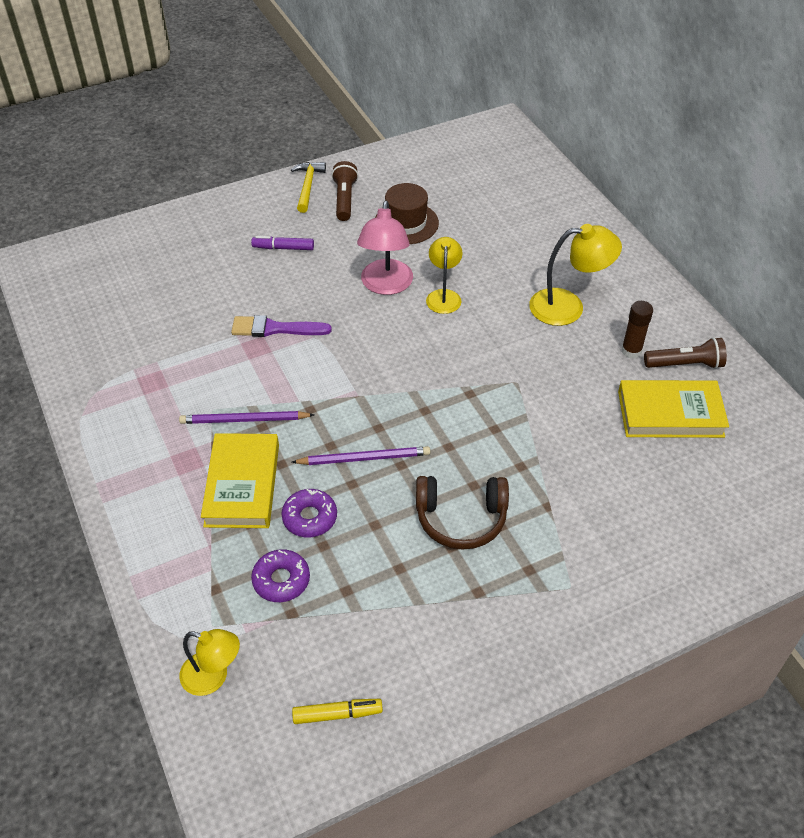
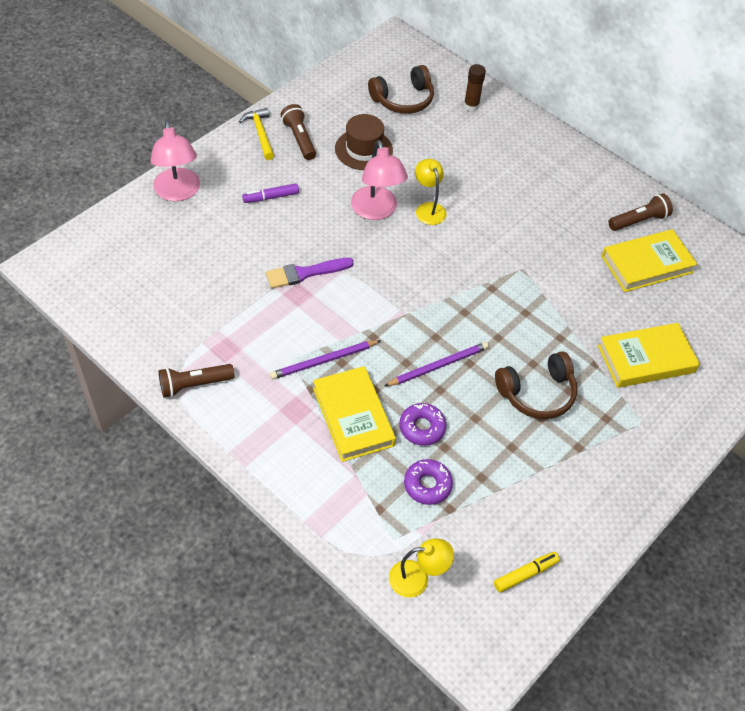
camera: 25 degrees left, 5 degrees up
(101, 408) = (194, 385): none -> brown flashlight
(194, 223) = (178, 192): none -> pink lamp
(476, 184) = (403, 100): none -> brown headphones
(568, 307) = (530, 194): yellow lamp -> none
(614, 518) = (646, 359): none -> yellow book
(631, 351) = (595, 220): brown glue stick -> brown glue stick (471, 106)

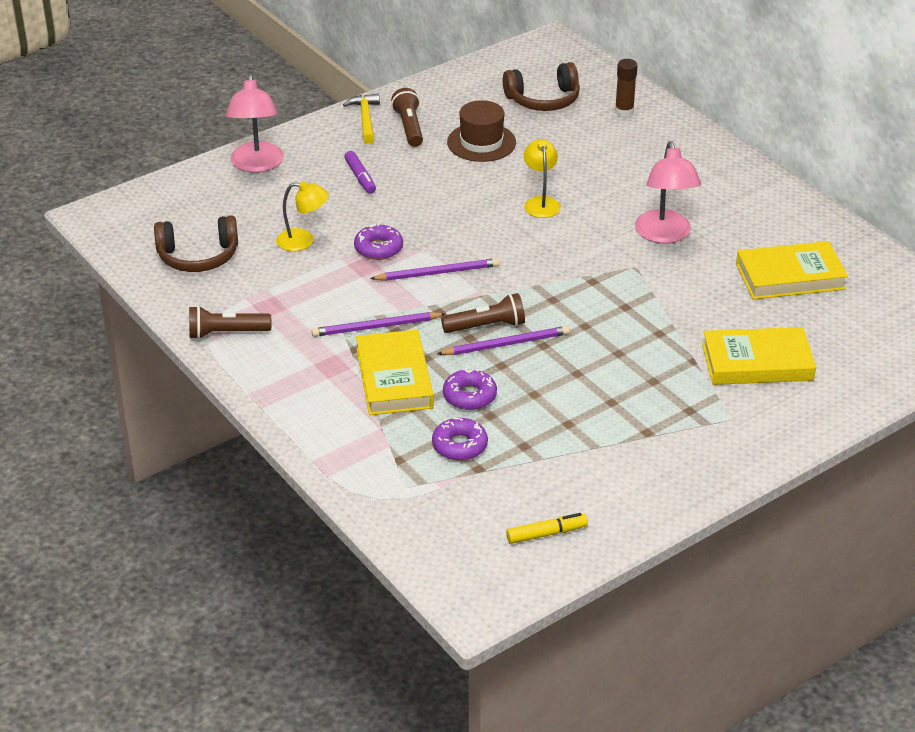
camera: 15 degrees right, 15 degrees down
(271, 197) = (360, 177): purple marker -> purple marker turned 105 degrees counterclockwise
(305, 273) = (378, 248): purple brush -> purple donut
(361, 294) = (437, 273): none -> purple pencil
(376, 211) = (479, 200): pink lamp -> pink lamp (664, 235)
(417, 578) = (422, 522): yellow lamp -> yellow lamp (303, 241)
(537, 393) = (614, 380): brown headphones -> brown headphones (198, 256)
(638, 221) = (795, 235): brown flashlight -> brown flashlight (486, 326)

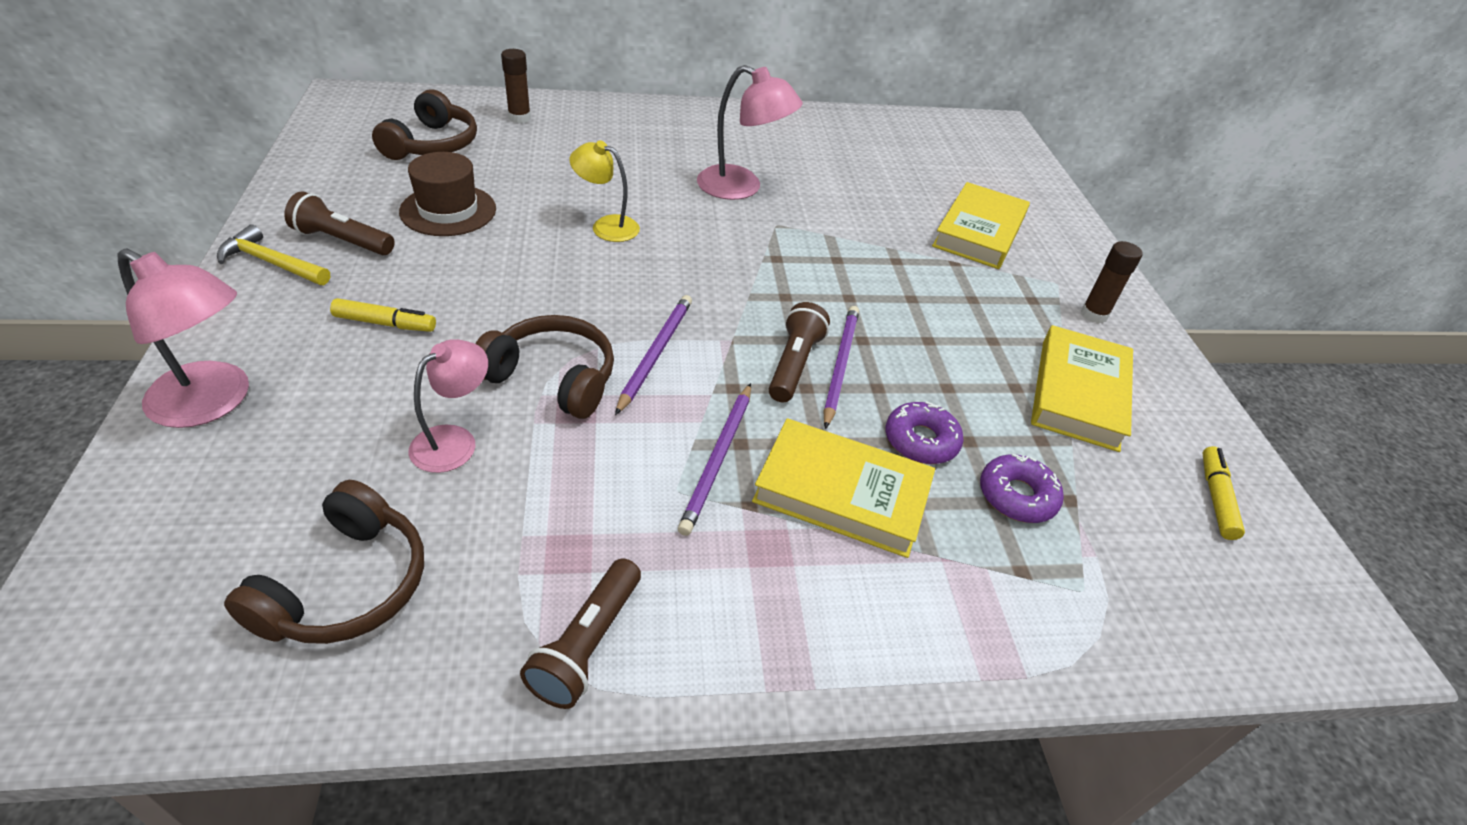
camera: 65 degrees left, 5 degrees up
(303, 241) = (454, 441): yellow lamp -> pink lamp
(360, 177) = (385, 323): purple marker -> yellow marker
(378, 248) = (553, 378): purple donut -> brown headphones
(707, 445) = (1094, 315): none -> brown glue stick
(790, 276) = (864, 162): yellow book -> yellow book (1078, 393)

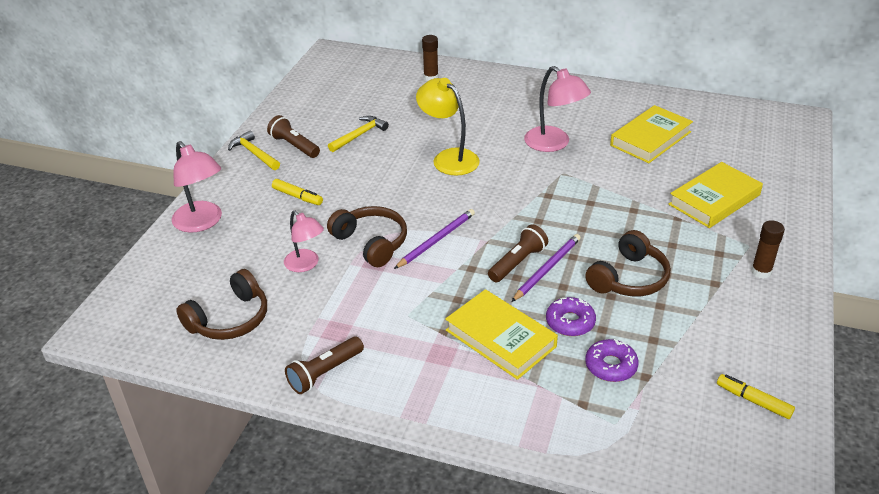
camera: 30 degrees right, 5 degrees down
(432, 144) = (369, 91): brown headphones -> brown headphones (629, 278)
(448, 210) = (359, 135): brown hat -> yellow hammer
(454, 441) = (306, 265): pink lamp -> pink lamp turned 75 degrees clockwise
(606, 226) = (449, 158): yellow lamp -> yellow lamp, size x1.51
(718, 459) = (439, 304): purple pencil -> none
(1078, 393) = (704, 319): yellow book -> yellow book (650, 138)
(1215, 498) = (753, 401): yellow marker -> yellow marker turned 90 degrees counterclockwise

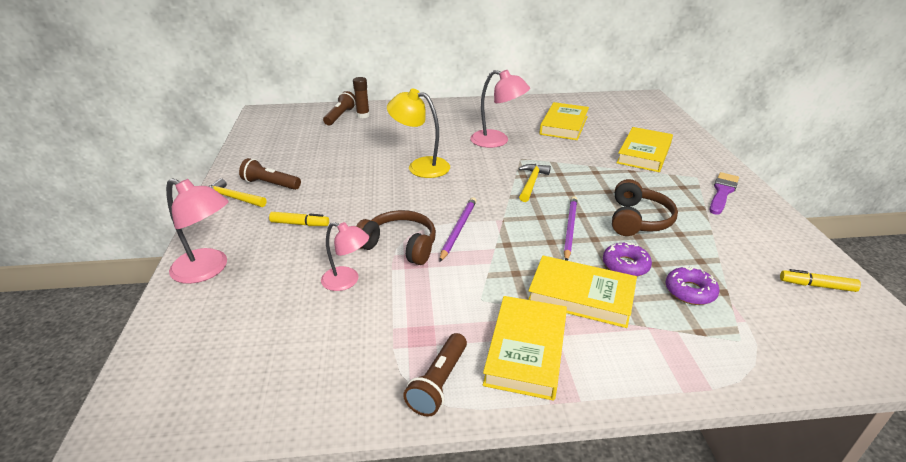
camera: 25 degrees left, 5 degrees down
(230, 319) = (294, 358): brown headphones -> none
(359, 135) = (328, 165): yellow hammer -> yellow hammer (531, 183)
(413, 370) = (526, 350): none -> yellow book
(517, 262) = (542, 230): brown flashlight -> brown flashlight (340, 116)
(761, 272) = (722, 192): brown glue stick -> purple brush

